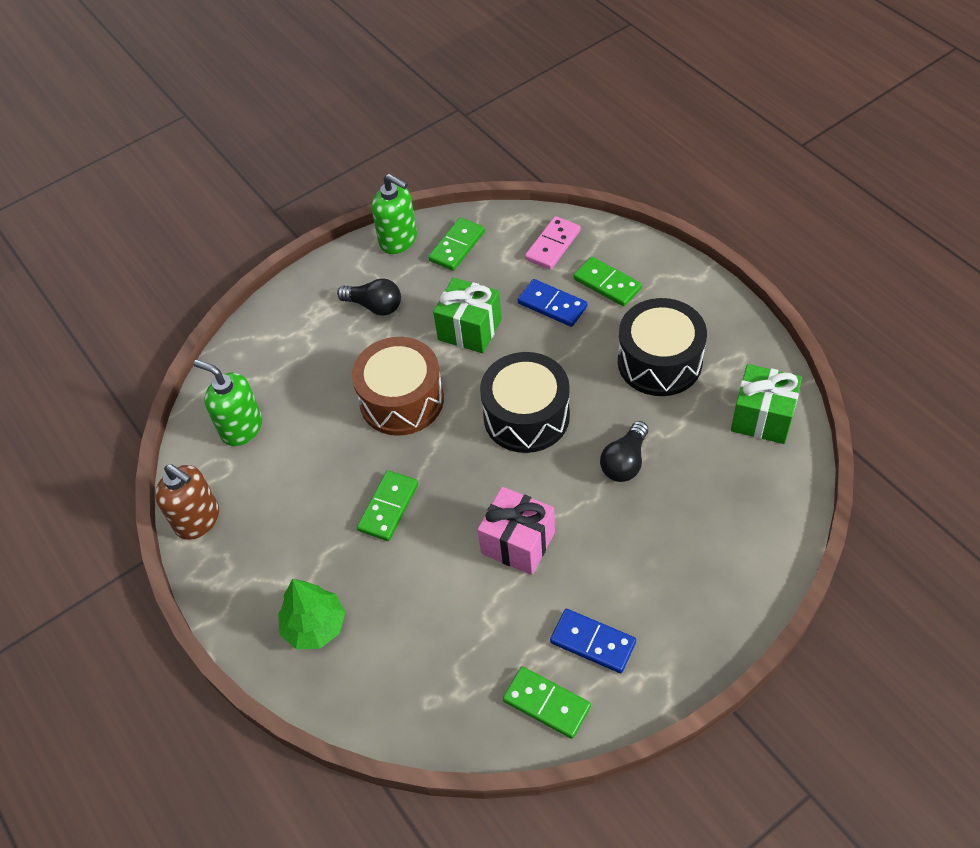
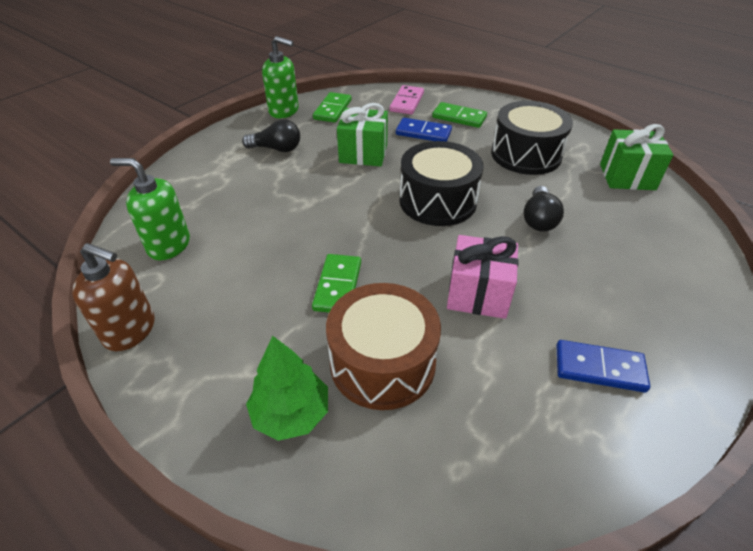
camera: 20 degrees left, 10 degrees down
(401, 400) = (321, 204): brown drum -> brown drum (382, 362)
(546, 703) = (589, 441): green domino -> none

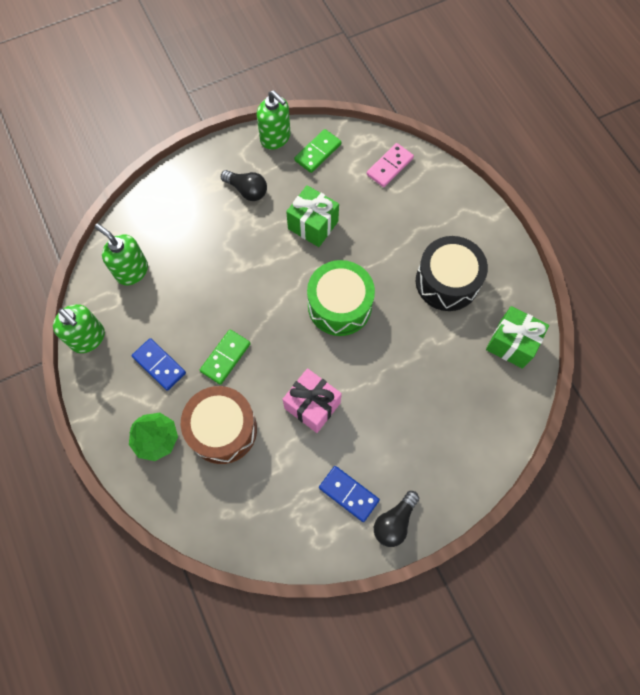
camera: 25 degrees right, 25 degrees up
(130, 330) = (88, 338): brown soap dispenser -> green soap dispenser
(423, 133) = (378, 217): blue domino -> blue domino (159, 365)
(437, 201) = (339, 305): black drum -> green drum
(459, 117) = (423, 208): green domino -> none
(539, 219) = (403, 358): black light bulb -> black light bulb (394, 522)

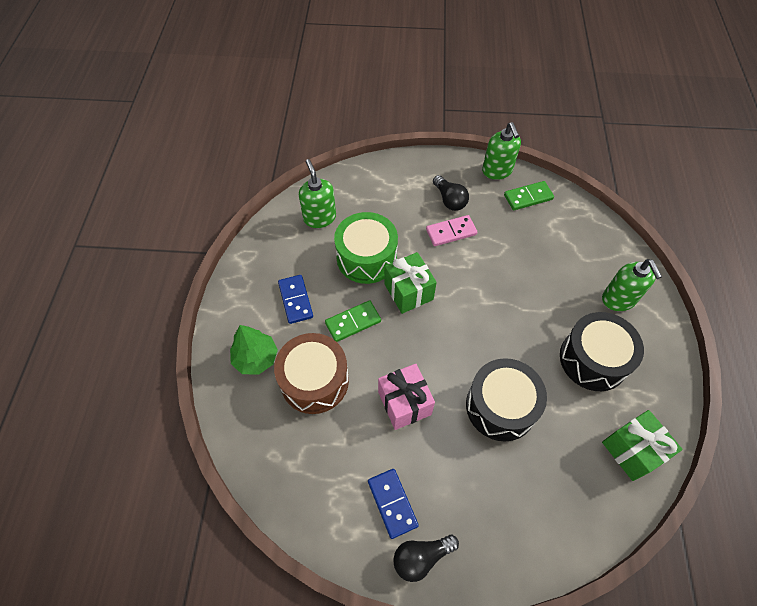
camera: 30 degrees right, 10 degrees down
(88, 338) = (254, 251): green soap dispenser -> green soap dispenser (618, 299)
(313, 225) = (491, 252): green gift -> green gift (408, 292)
(339, 305) = (478, 330): green drum -> green drum (366, 258)
(389, 166) = (588, 236): pink domino -> pink domino (451, 232)
(393, 364) = (500, 406): none -> black drum

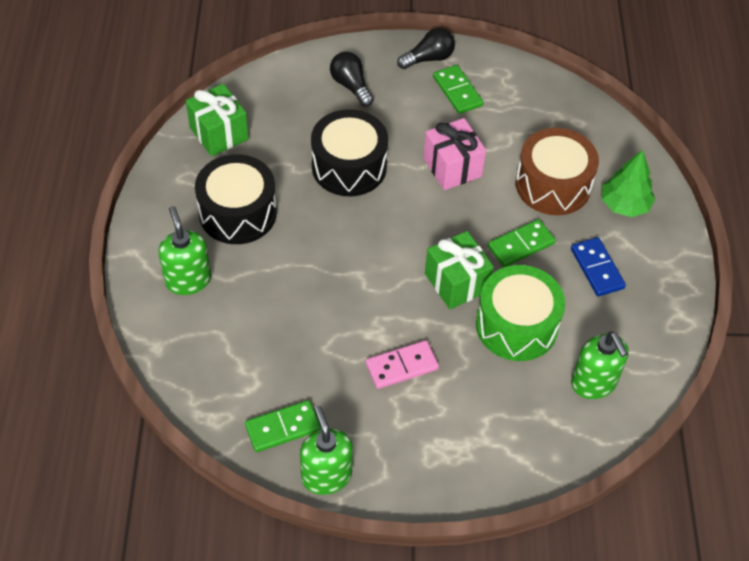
camera: 175 degrees right, 5 degrees down
(392, 503) = (457, 91): blue domino -> green domino
(449, 200) = (404, 419): black light bulb -> black light bulb (351, 86)

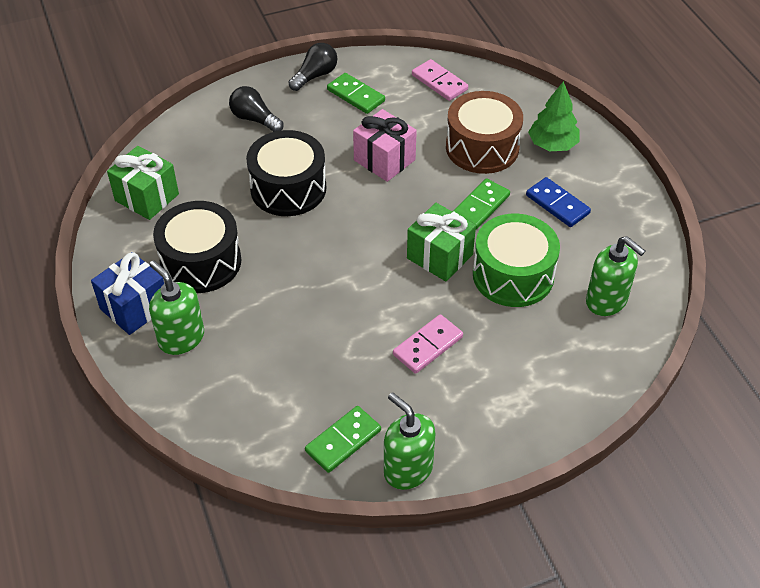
camera: 20 degrees left, 5 degrees down
(161, 236) = (134, 307): none -> blue gift
(545, 103) = (439, 82): none -> pink domino

